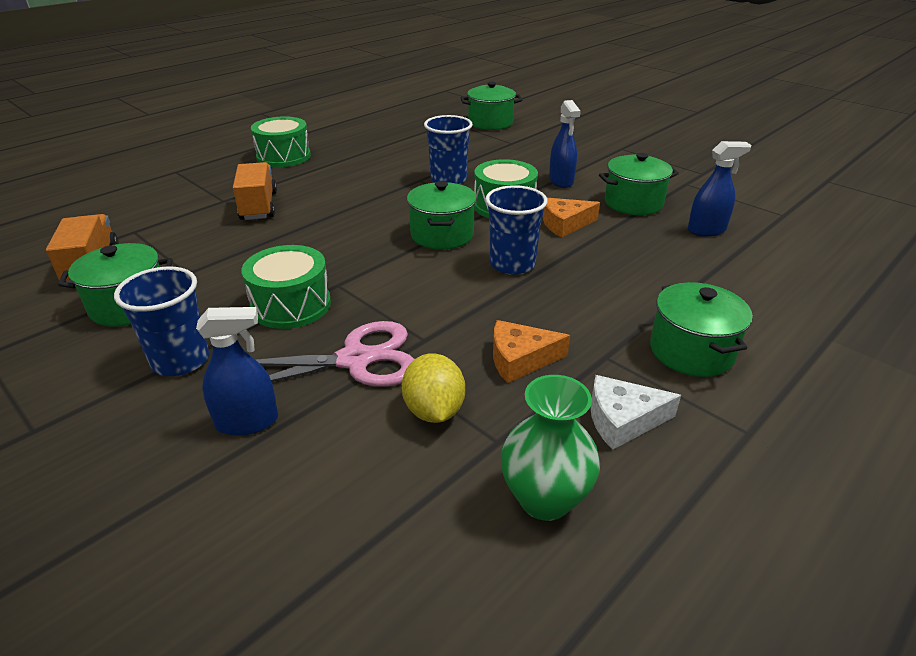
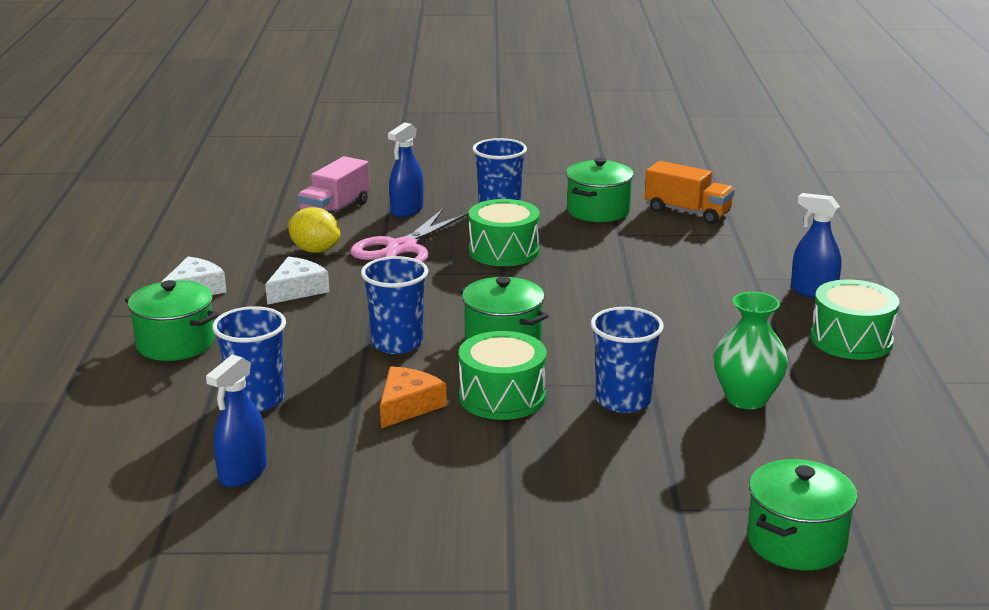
camera: 135 degrees right, 10 degrees down
(259, 206) = (712, 288): orange truck -> none
(309, 482) = (335, 211): none -> pink truck
(520, 359) = (297, 290): orange cheese -> white cheese
(544, 499) = (209, 248): green vase -> green vase (746, 398)
(561, 181) = (498, 466): blue spray bottle -> blue spray bottle (813, 292)
(633, 203) = (366, 474): green pot -> none
(660, 269) = (256, 400): none -> blue cup

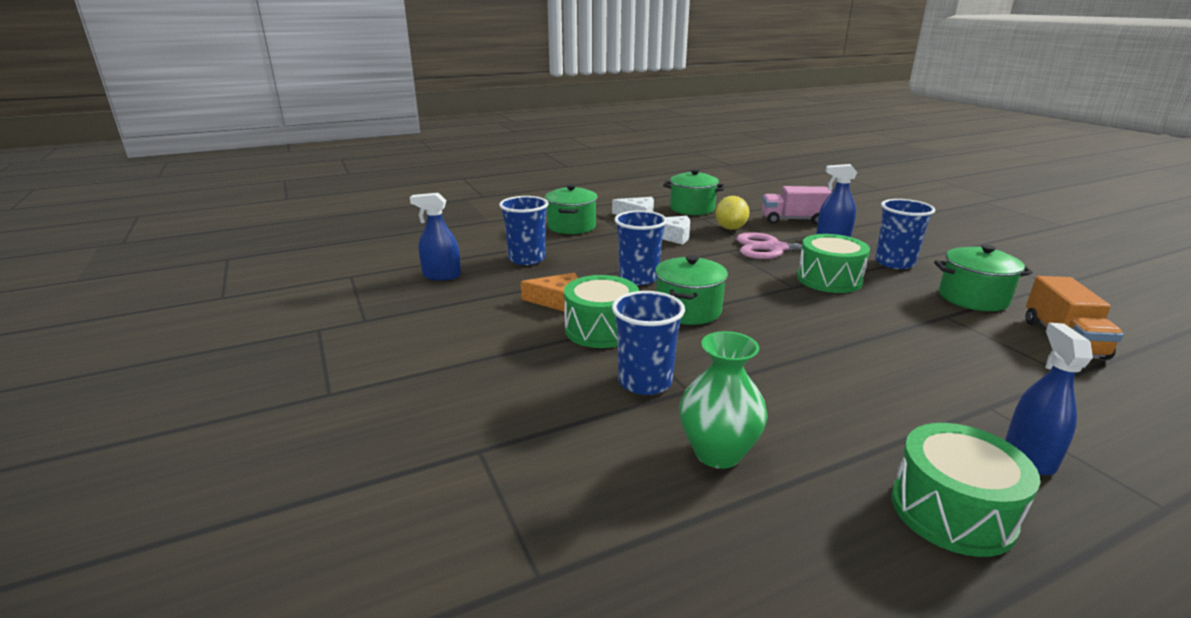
camera: 65 degrees right, 0 degrees up
(796, 542) = (450, 545): green pot -> green pot (692, 208)

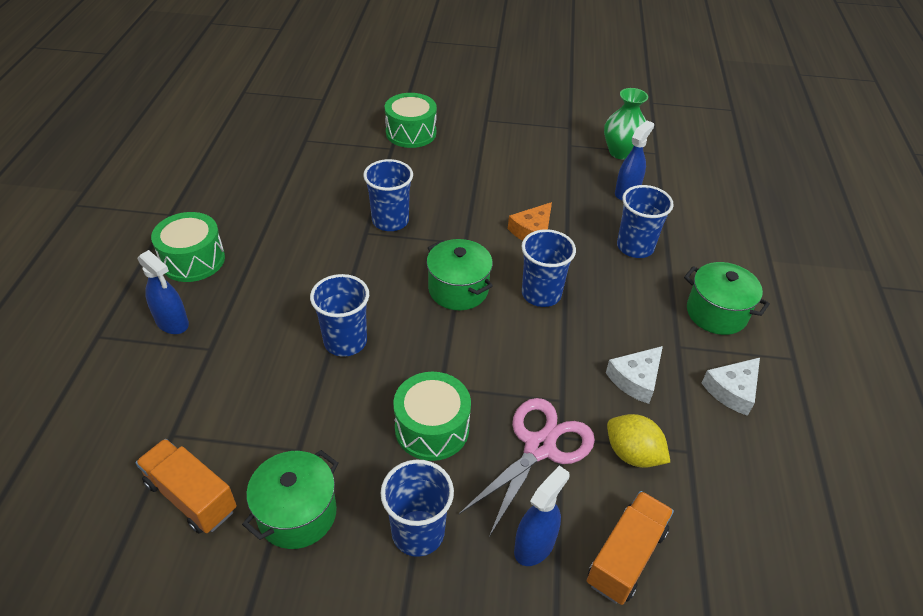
camera: 120 degrees right, 20 degrees up
(601, 329) = (469, 232): green drum -> green drum (411, 133)
(692, 208) = (738, 467): green pot -> none
(718, 453) = (309, 214): green vase -> green vase (621, 152)
(793, 220) = (626, 557): pink truck -> orange truck
(834, 338) = (345, 341): none -> blue cup

